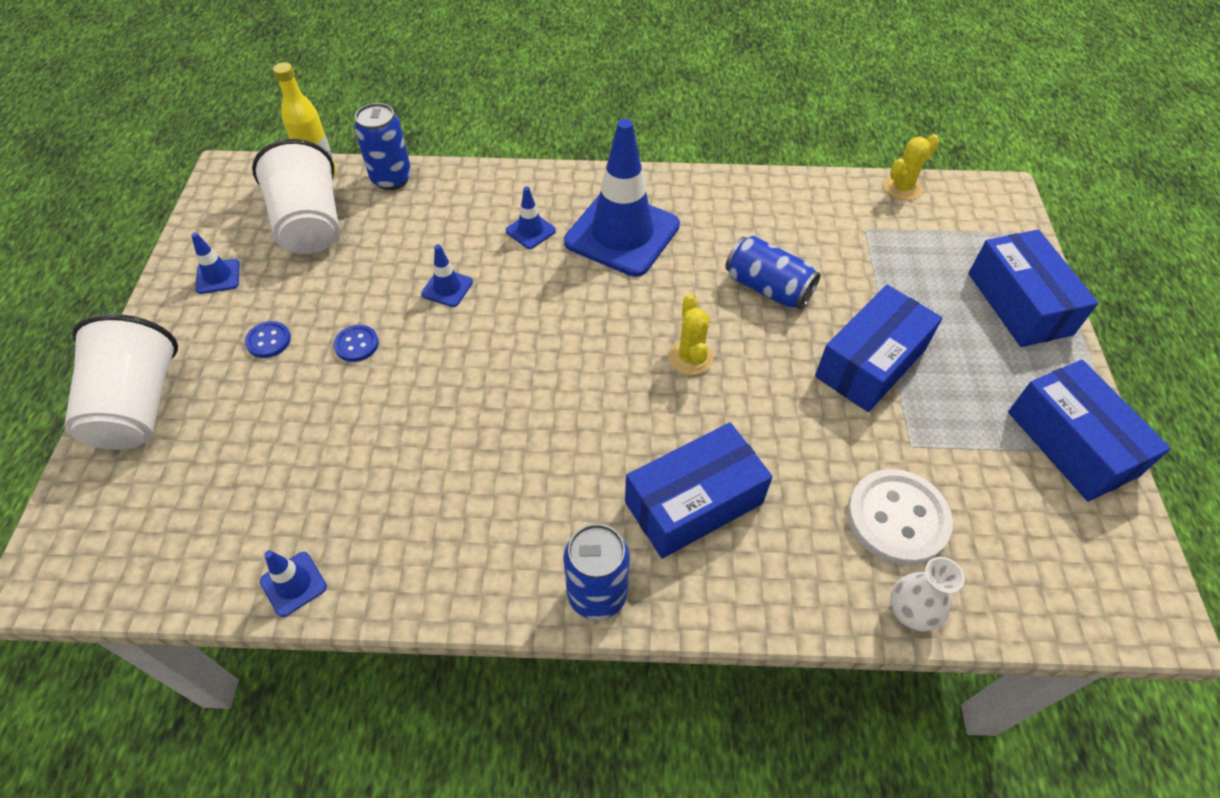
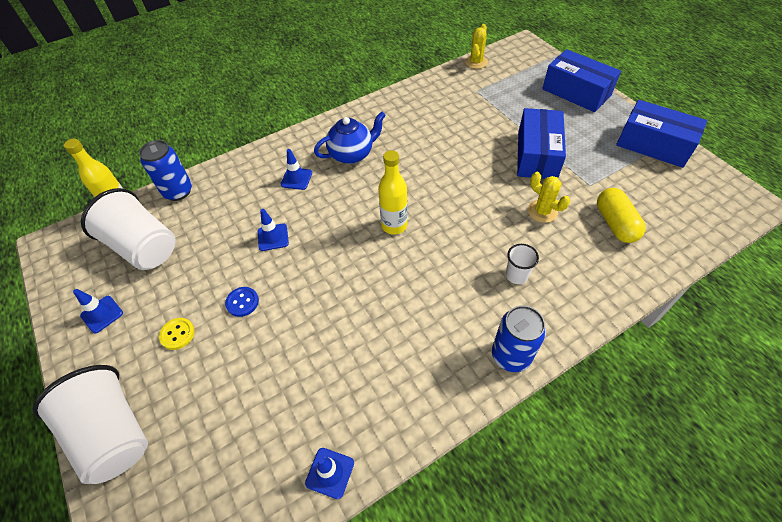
camera: 30 degrees left, 0 degrees up
(268, 341) = (177, 334): blue button -> yellow button
(596, 352) = (394, 225): none -> yellow bottle
(622, 234) = (352, 154): blue traffic cone -> blue teapot
(690, 357) = (447, 200): yellow cactus -> yellow cactus (542, 211)
(694, 503) = (516, 275): blue box -> white cup
(767, 288) = (455, 144): blue can -> none
(897, 518) = (615, 223): white button -> yellow capsule
(910, 612) = (660, 265): white vase -> none

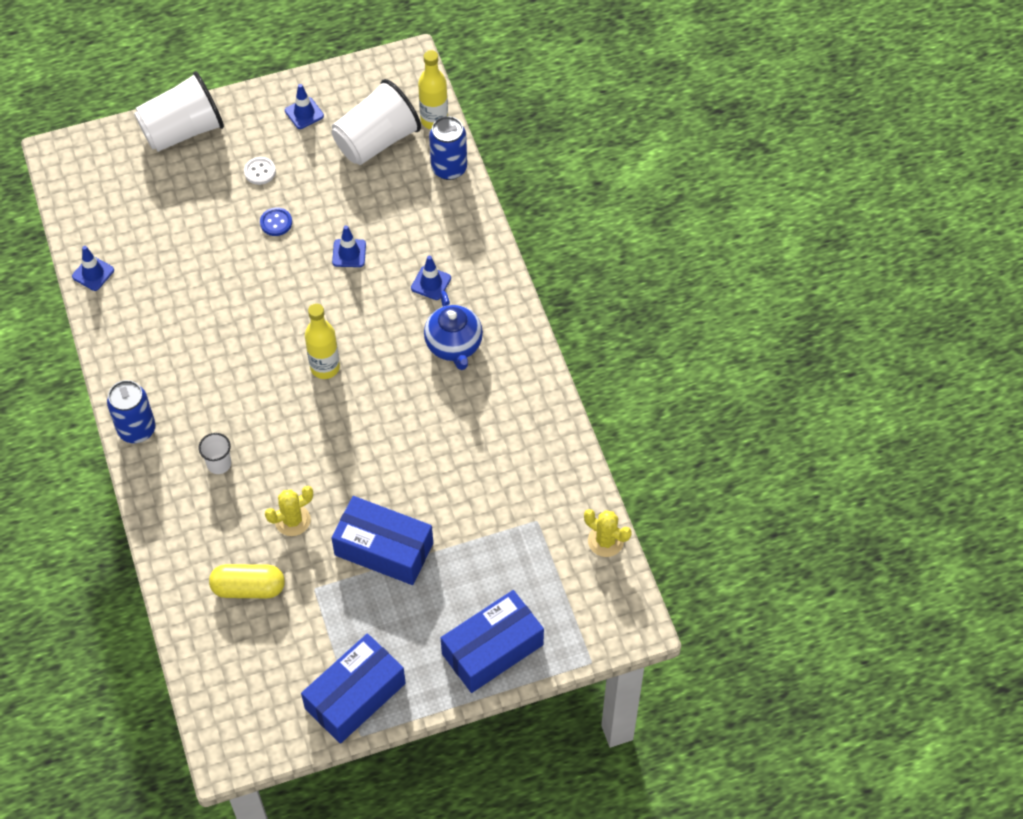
camera: 100 degrees right, 5 degrees up
(177, 334) = (260, 171): yellow button -> white button

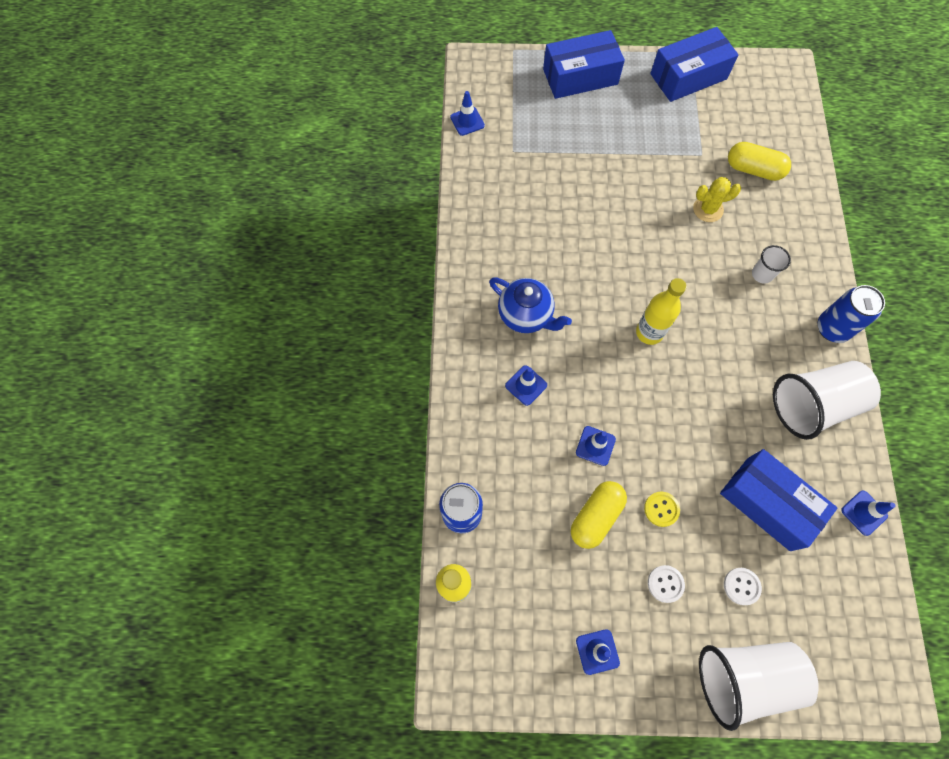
camera: 160 degrees left, 10 degrees up
(195, 188) = (741, 586): none -> white button
(276, 222) = (661, 509): blue button -> yellow button
(332, 200) = (595, 516): none -> yellow capsule
(376, 141) = (527, 579): white cup -> white cup (813, 405)
(384, 549) = (640, 166): blue box -> blue box (768, 503)
(454, 346) = (526, 315): blue teapot -> blue teapot turned 120 degrees clockwise
(605, 541) = (467, 121): yellow cactus -> blue traffic cone

